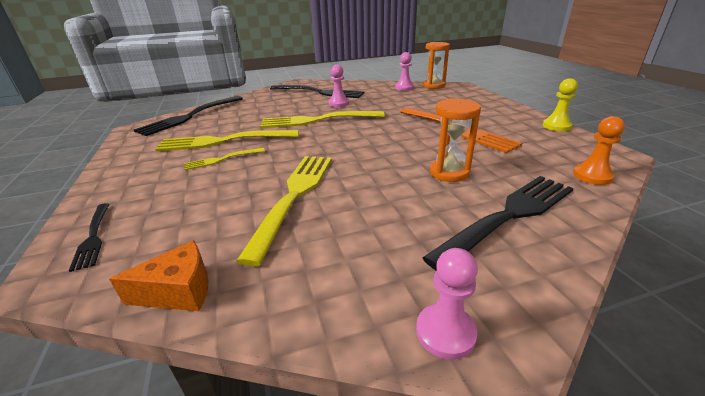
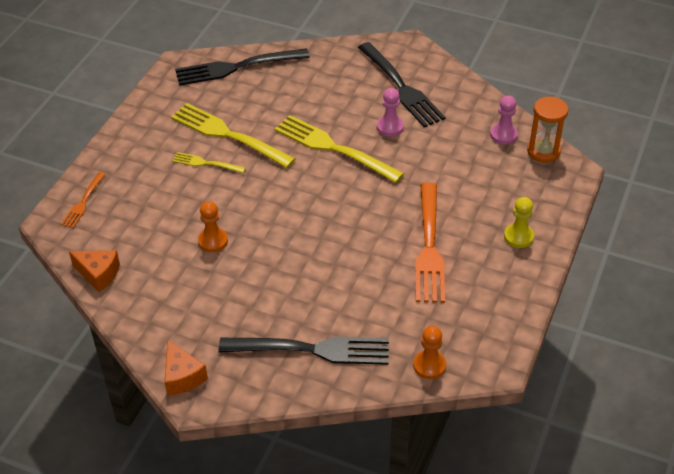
camera: 40 degrees right, 15 degrees up
(93, 237) = (83, 202): black fork -> orange fork
(294, 196) = (213, 241): yellow fork -> orange pawn
(445, 332) = (182, 377): pink pawn -> orange cheese
(449, 173) = (338, 290): orange hourglass -> none
(556, 126) = (526, 303): yellow pawn -> yellow pawn (518, 237)

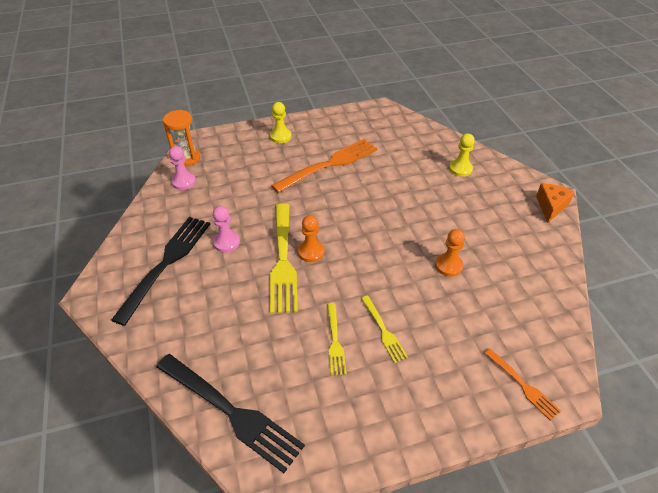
camera: 130 degrees left, 0 degrees up
(83, 202) = (522, 385): orange fork -> orange fork turned 75 degrees clockwise
(98, 274) = (557, 308): orange cheese -> none
(228, 135) = (335, 341): yellow fork -> yellow fork, size x0.51
(312, 349) = (460, 169): black fork -> yellow pawn
(429, 365) = (411, 126): orange pawn -> orange pawn (311, 252)

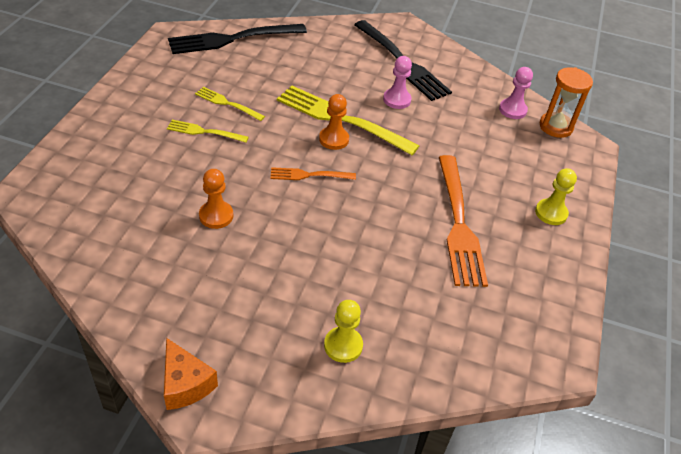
camera: 120 degrees right, 0 degrees up
(522, 385) = (63, 171): orange fork -> orange fork (309, 175)

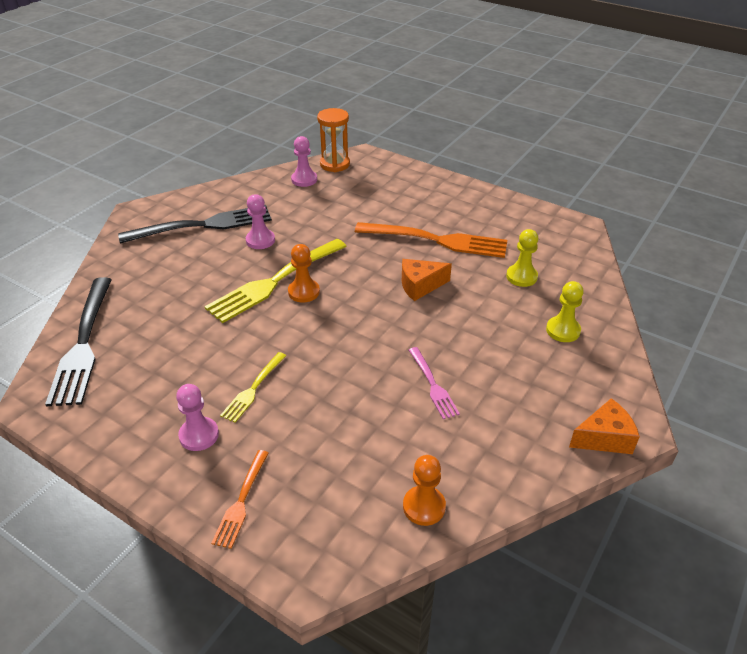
camera: 70 degrees left, 5 degrees down
(151, 114) = (199, 435): none -> pink pawn
(216, 216) = (393, 393): orange pawn -> orange pawn (424, 507)
(227, 103) = (210, 363): yellow fork -> none
(232, 242) = (433, 385): none -> pink fork
(309, 175) = (351, 317): orange fork -> orange fork (241, 501)
(374, 218) = (420, 286): none -> orange cheese
(551, 213) = (434, 192): yellow pawn -> yellow pawn (521, 277)

